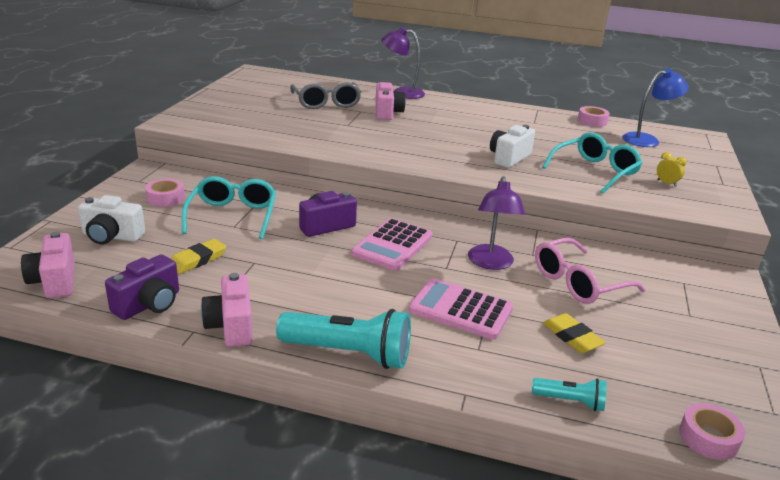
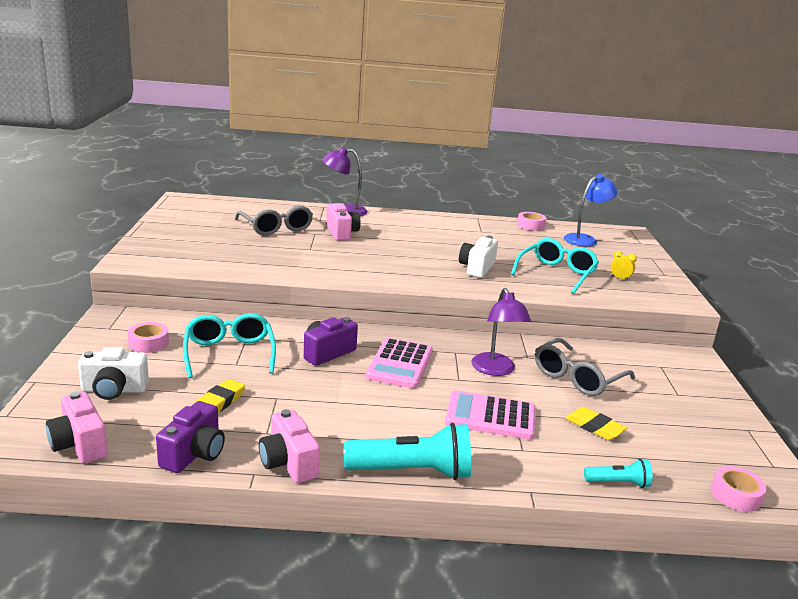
camera: 15 degrees left, 5 degrees down
(577, 282) = (577, 378): pink glasses -> grey glasses

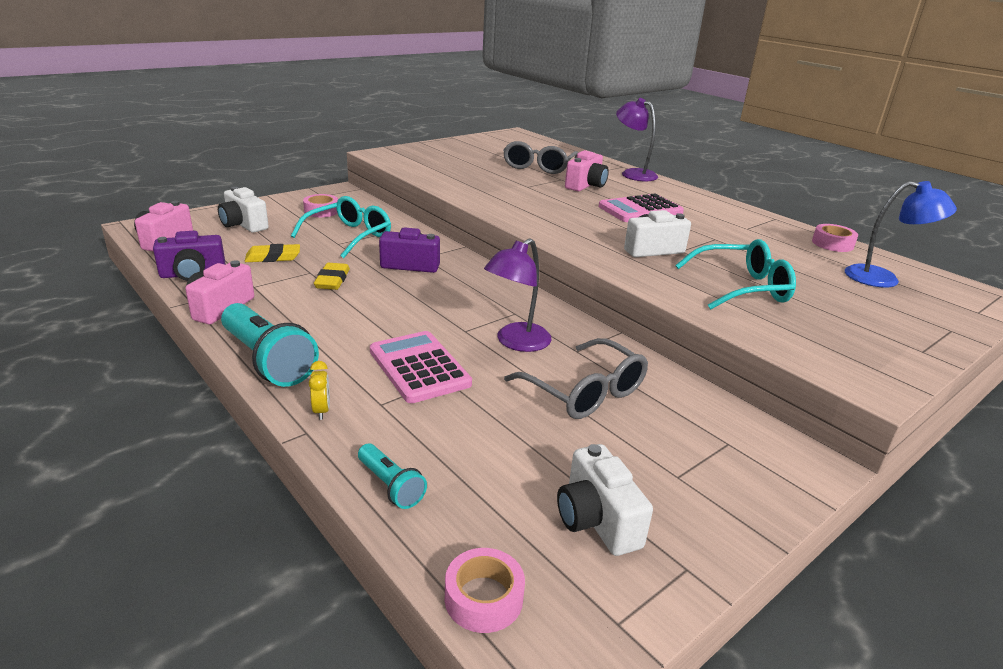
camera: 50 degrees right, 5 degrees up
(400, 364) = (445, 297): pink calculator -> pink calculator (640, 210)
(577, 378) = (585, 392): grey glasses -> grey glasses turned 135 degrees counterclockwise
(594, 427) = (492, 435): yellow eraser -> yellow eraser (332, 280)
(620, 278) = (827, 325): yellow clock -> yellow clock (321, 410)
(697, 434) = (596, 520): none -> white camera

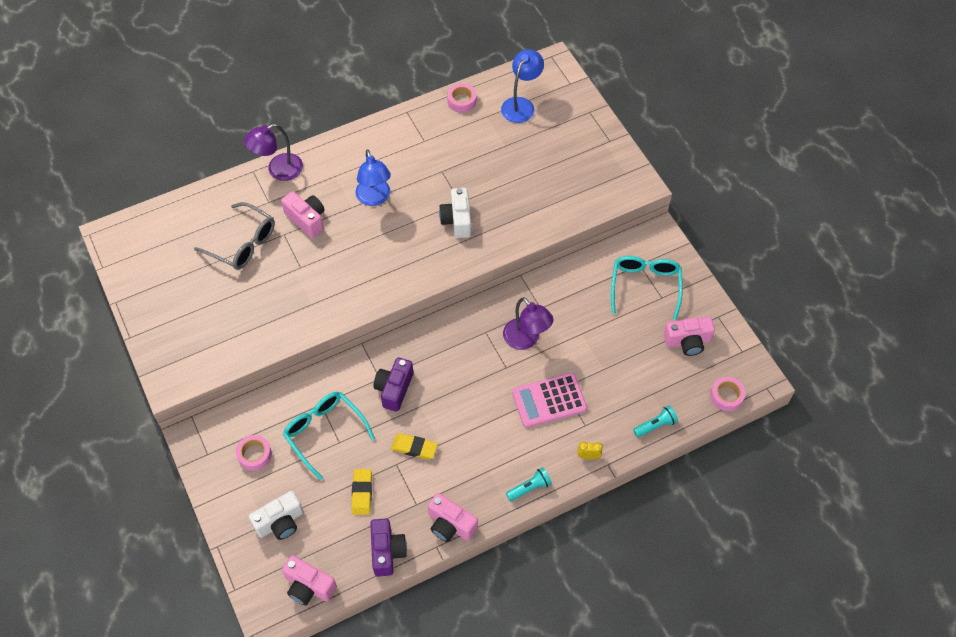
camera: 75 degrees left, 30 degrees up
(268, 360) = (529, 488): turquoise flashlight -> turquoise flashlight, size x0.52
(585, 392) = (586, 316): grey glasses -> none
(596, 520) = (687, 342): white camera -> pink camera
(640, 210) = (374, 198): pink calculator -> blue lamp
(742, 288) = (524, 191): turquoise glasses -> turquoise glasses (645, 286)

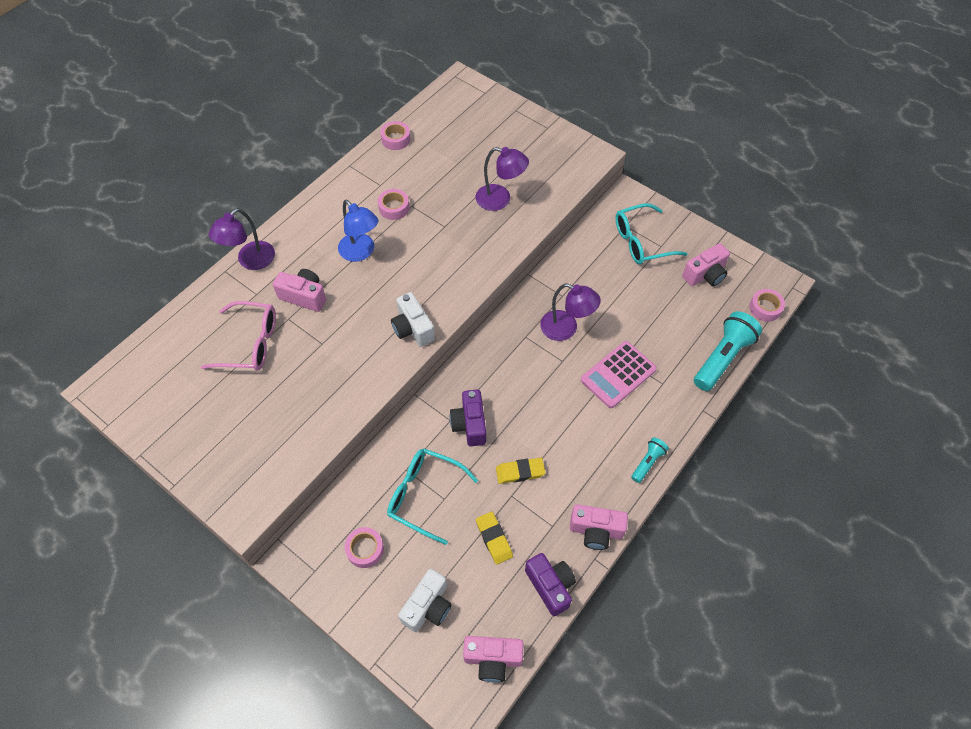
camera: 25 degrees left, 0 degrees up
(243, 244) = (250, 343): grey glasses -> pink glasses
(425, 167) = (394, 208): none -> pink tape
(457, 220) = (450, 243): white camera -> white camera (413, 328)
(521, 105) = (452, 124): blue lamp -> none
(525, 195) = (500, 199): none -> purple lamp
(588, 456) = (682, 410): yellow clock -> none
(645, 286) = (641, 242): turquoise glasses -> turquoise glasses turned 90 degrees counterclockwise
(655, 425) = (722, 358): turquoise flashlight -> turquoise flashlight, size x1.94

